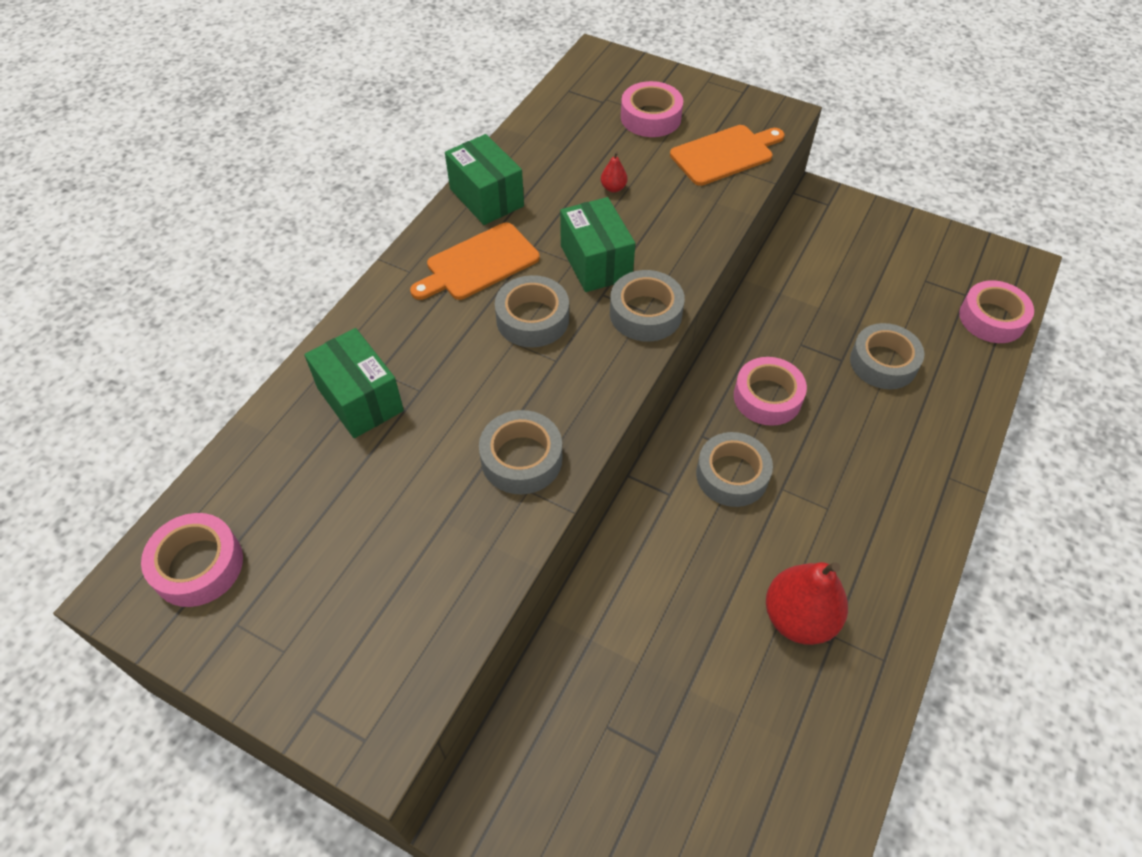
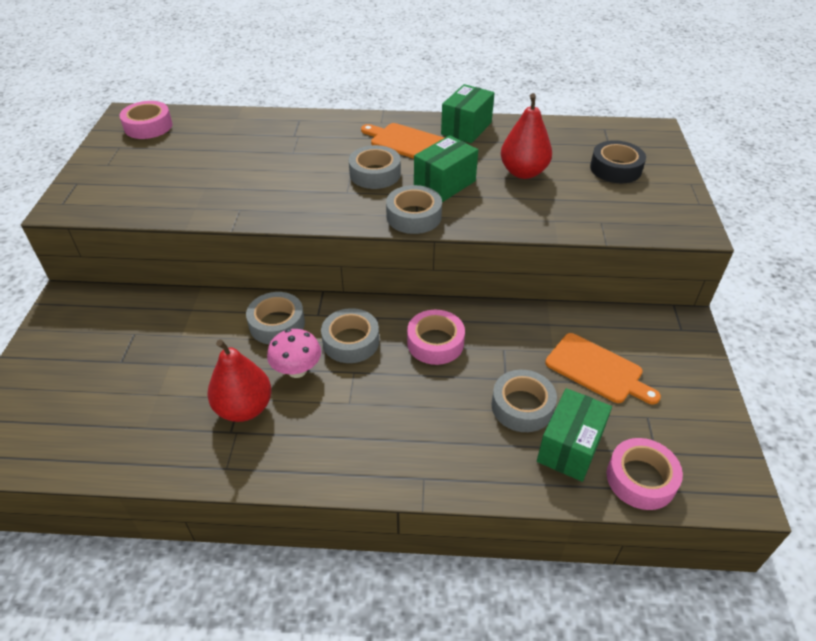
camera: 65 degrees right, 10 degrees down
(360, 399) = (274, 136): green box -> green box (570, 447)
(521, 459) = (261, 200): grey tape -> grey tape (277, 324)
(613, 188) = (523, 172): red pear -> red pear, size x2.37
(650, 117) = (615, 168): pink tape -> black tape
(725, 154) = (612, 212): orange cutting board -> orange cutting board (597, 370)
(757, 544) = (297, 370): none -> pink mushroom

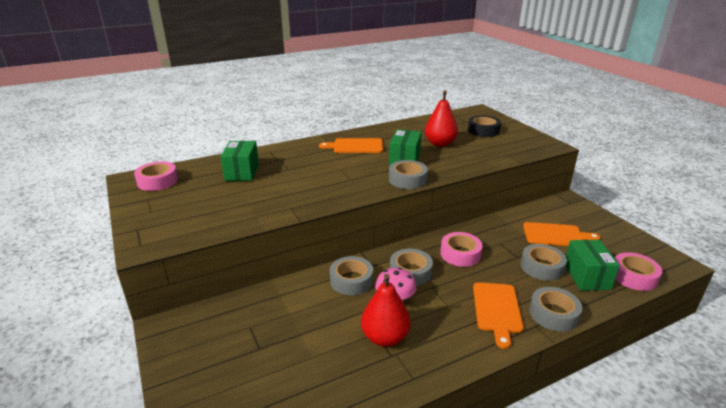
camera: 30 degrees left, 15 degrees down
(375, 174) = (357, 166): grey tape -> grey tape (553, 314)
(400, 435) = (497, 309): none -> orange cutting board
(466, 128) = (382, 132): green box -> green box (242, 172)

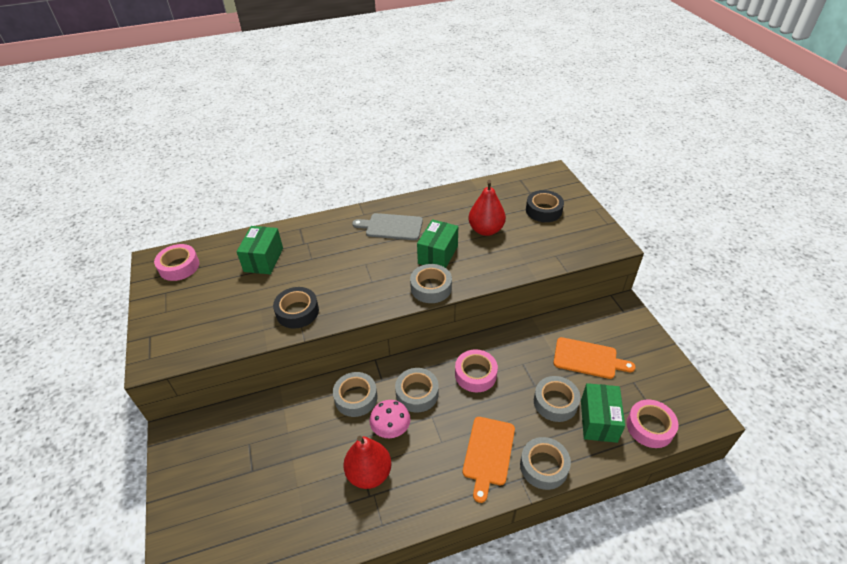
camera: 10 degrees right, 15 degrees up
(286, 202) = (297, 312): none -> black tape
(355, 146) = (391, 227): orange cutting board -> grey cutting board

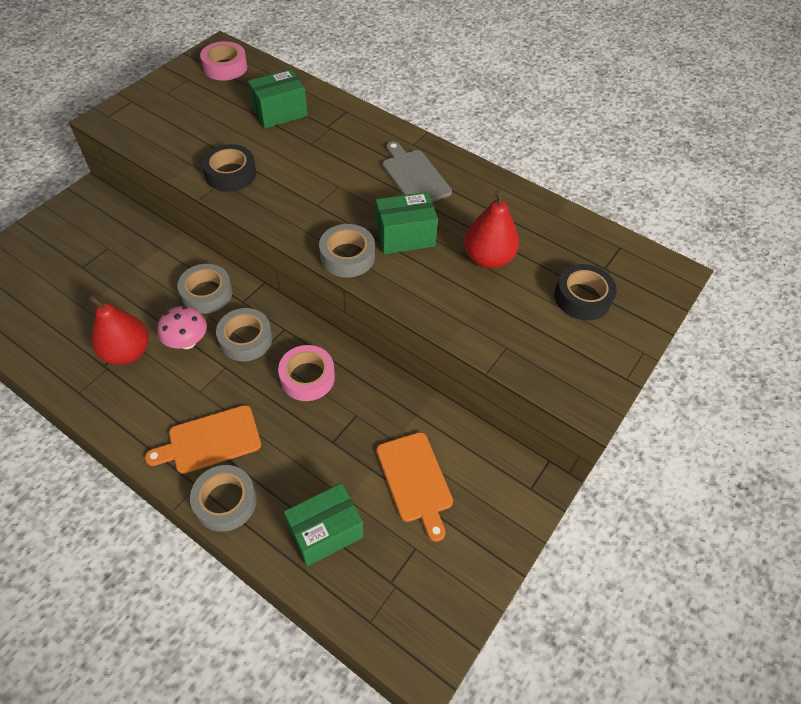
camera: 50 degrees right, 10 degrees up
(555, 402) = (322, 474): grey tape -> none
(650, 427) = (355, 595): pink tape -> none

